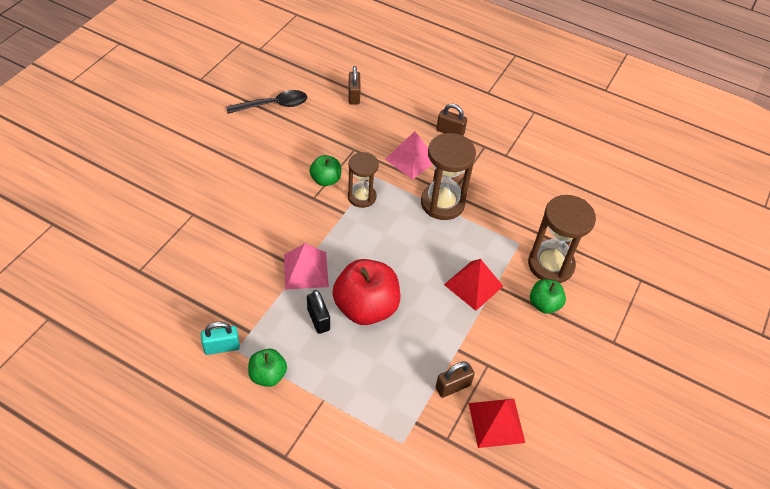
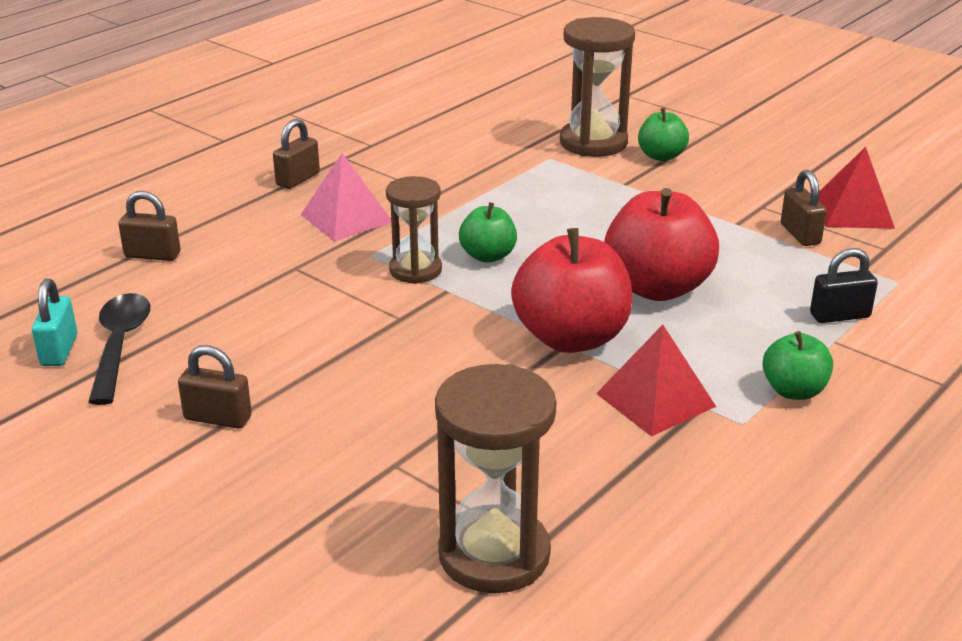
camera: 75 degrees left, 20 degrees down
(222, 149) = (218, 418): none -> brown padlock
(222, 347) = (736, 438): turquoise padlock -> turquoise padlock (59, 350)
(306, 270) = (571, 338): pink pyramid -> red apple
(318, 319) = (678, 333): black padlock -> black padlock (839, 315)
(325, 180) = (360, 301): green apple -> green apple (488, 256)
(442, 203) = (454, 203): brown hourglass -> brown hourglass (494, 554)
(473, 285) = (622, 199): red pyramid -> red pyramid (655, 399)

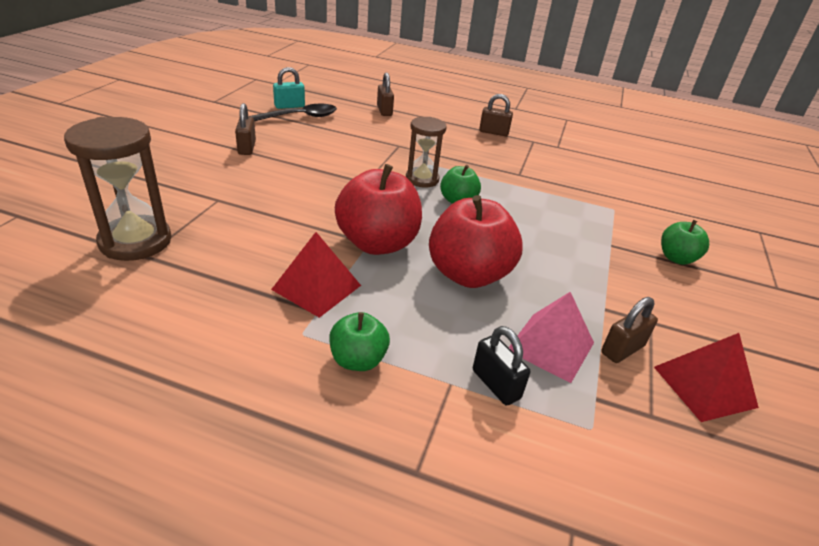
camera: 65 degrees right, 5 degrees up
(346, 218) = (463, 151): pink pyramid -> pink pyramid (550, 346)
(593, 143) = (659, 224): brown hourglass -> none

